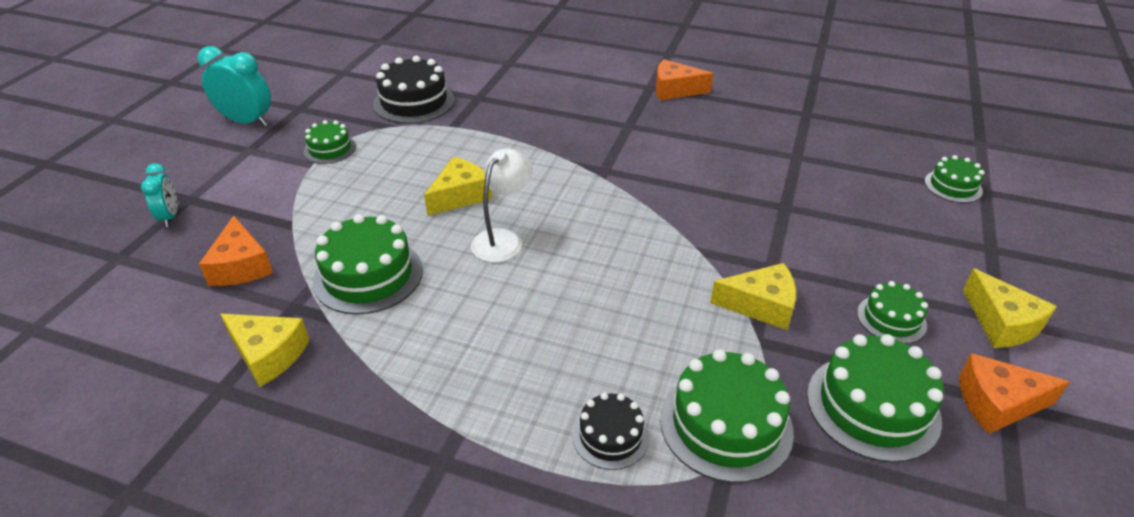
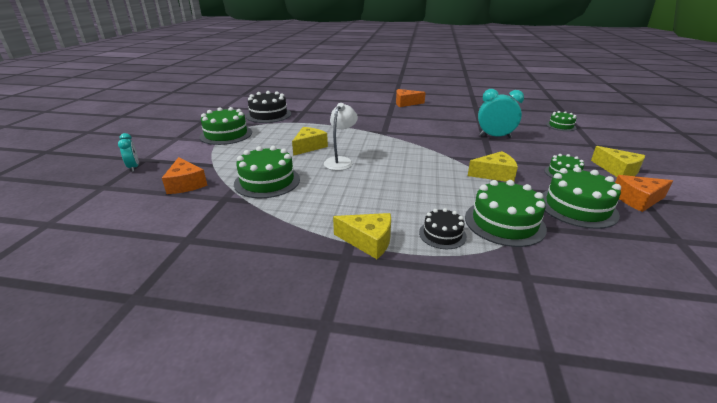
camera: 10 degrees left, 10 degrees down
(247, 121) = (172, 127): turquoise clock -> turquoise clock (495, 136)
(268, 354) = (215, 220): yellow cheese -> yellow cheese (368, 241)
(330, 149) = (226, 134): green cake -> green cake, size x1.73

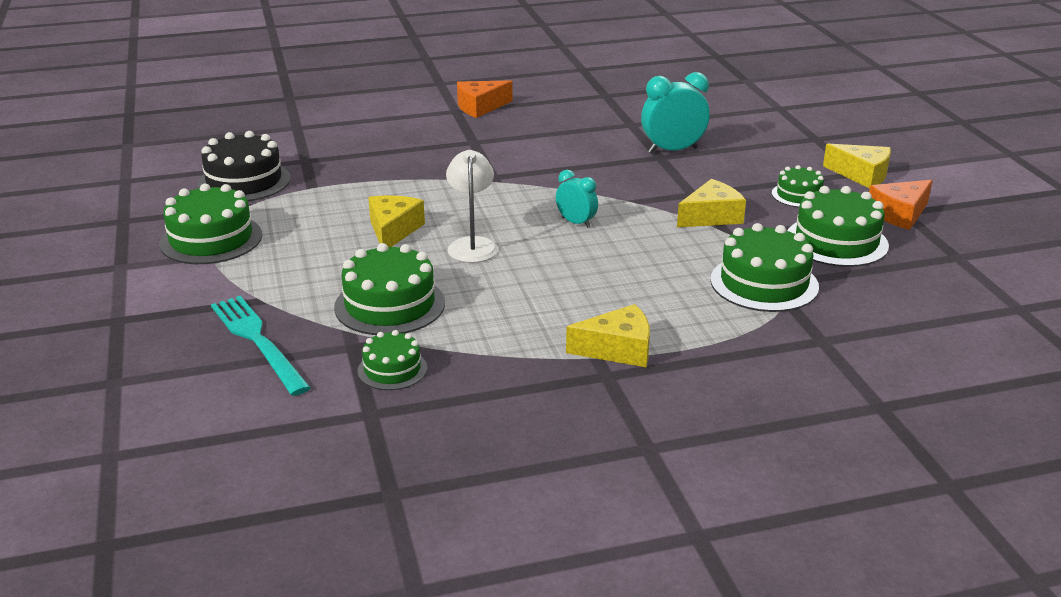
camera: 25 degrees left, 0 degrees up
(134, 167) = (119, 337): turquoise clock -> turquoise clock (576, 223)
(186, 184) = (258, 341): orange cheese -> turquoise fork
(442, 234) = (701, 317): black cake -> none
(561, 126) = (756, 111): green cake -> green cake (392, 369)

